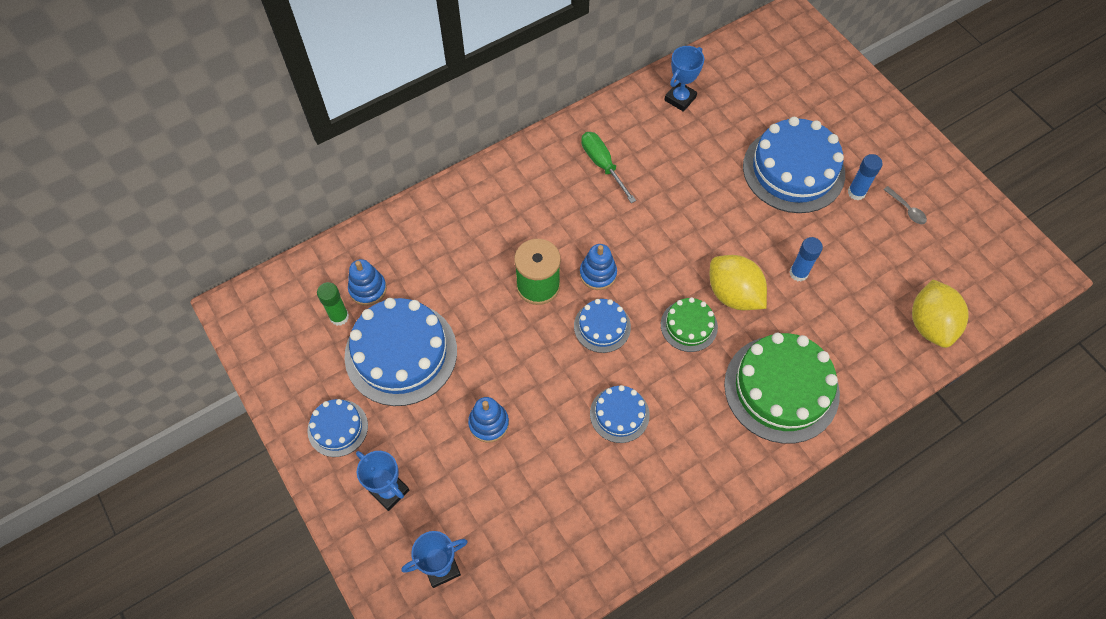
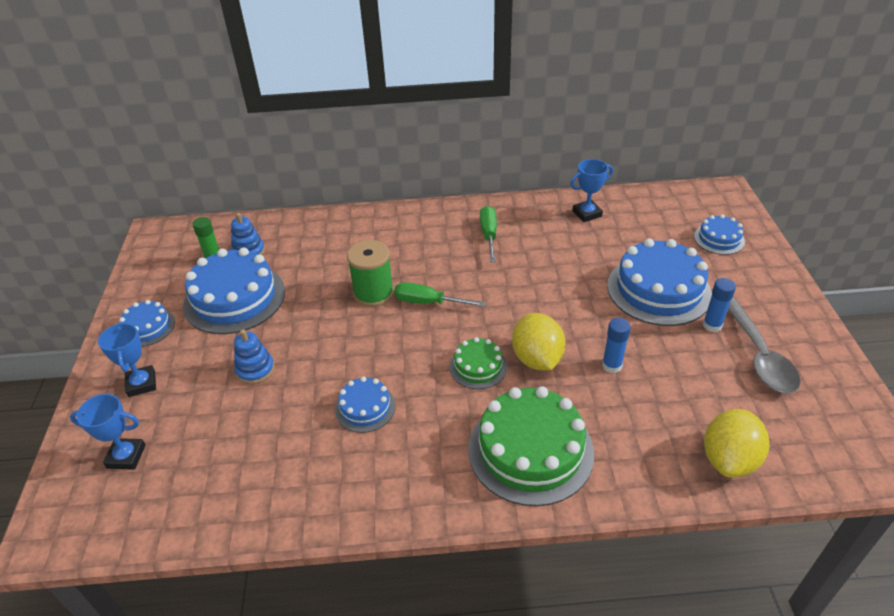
camera: 30 degrees right, 20 degrees down
(598, 274) = (428, 302): blue stacking toy -> green screwdriver
(602, 326) = (402, 339): blue cake -> blue cake (719, 239)
(907, 209) = (759, 355): grey spoon -> grey spoon, size x2.36

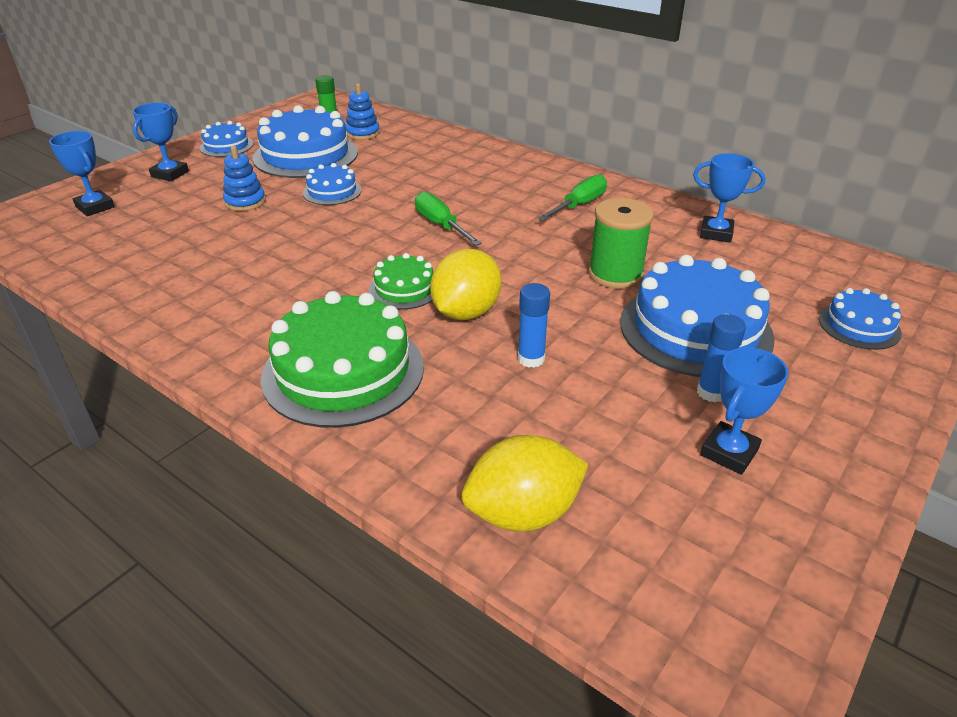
camera: 40 degrees right, 5 degrees down
(365, 407) = (273, 265): blue cake -> blue cake (332, 191)
(373, 293) = (407, 198): green spool -> green spool (615, 274)
(759, 355) = (729, 452): grey spoon -> blue trophy

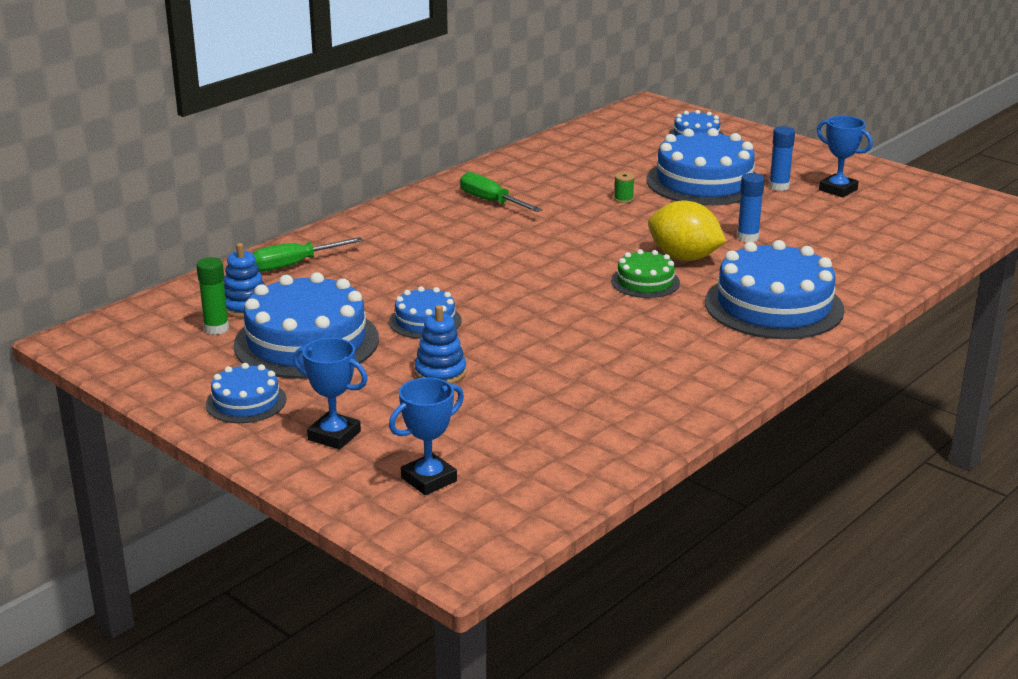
camera: 85 degrees left, 10 degrees down
(343, 371) = (774, 306): green cake -> blue cake
(440, 225) = (522, 264): green screwdriver -> green screwdriver (293, 265)
(523, 513) = (908, 249): yellow lemon -> none
(615, 274) = (623, 199): green spool -> green spool, size x0.41
(716, 233) = (556, 157): blue trophy -> none

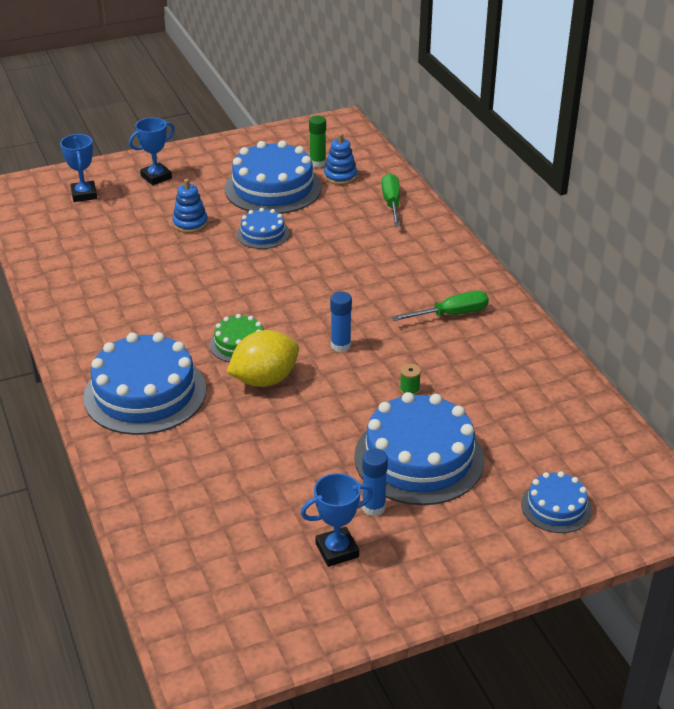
camera: 115 degrees right, 10 degrees up
(246, 402) = (219, 159): blue cake -> none
(747, 237) = (274, 433): blue glue stick -> blue glue stick (340, 346)

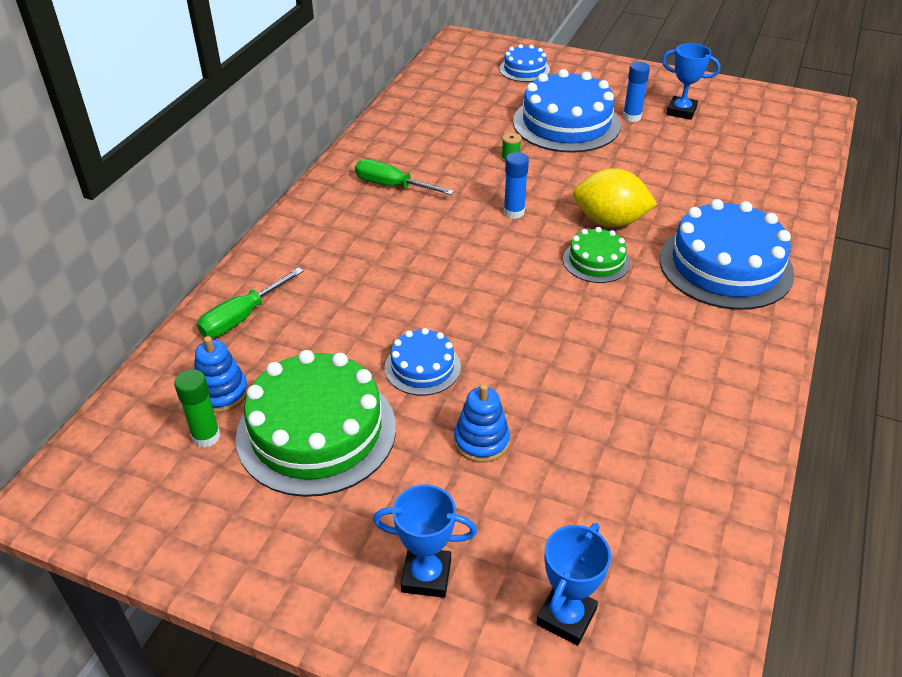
camera: 135 degrees left, 5 degrees up
(273, 188) = (316, 431): blue cake -> green cake

